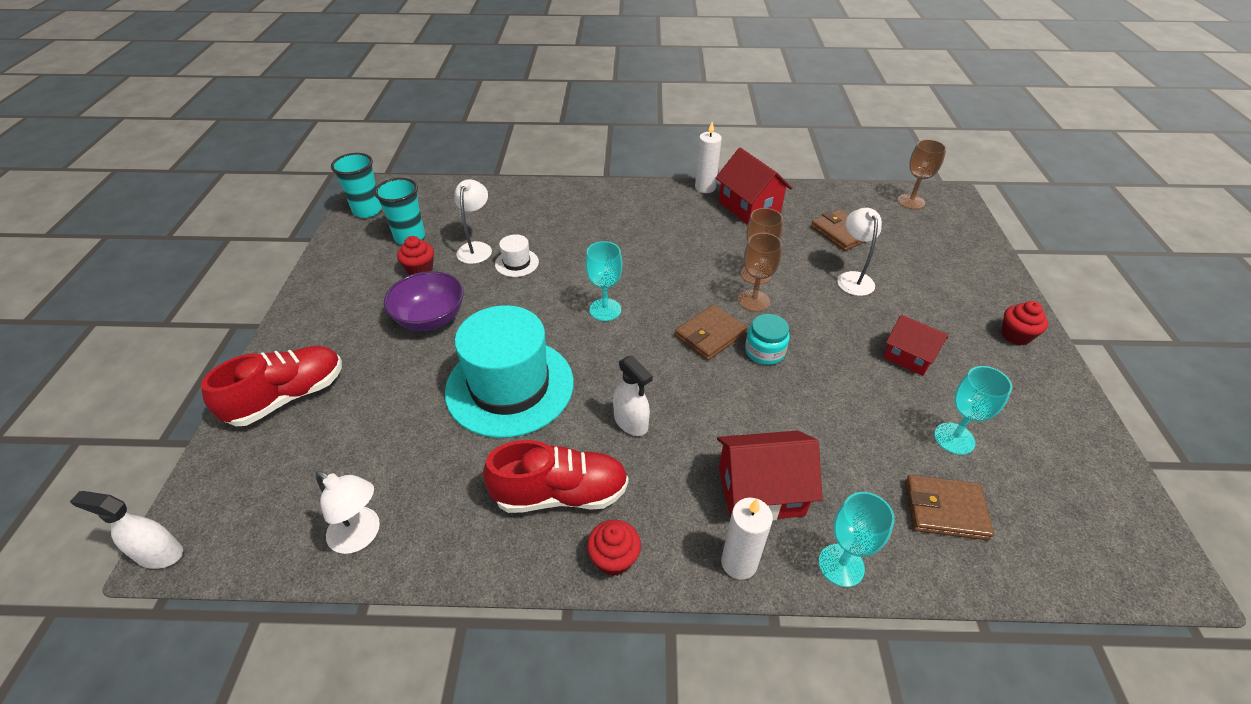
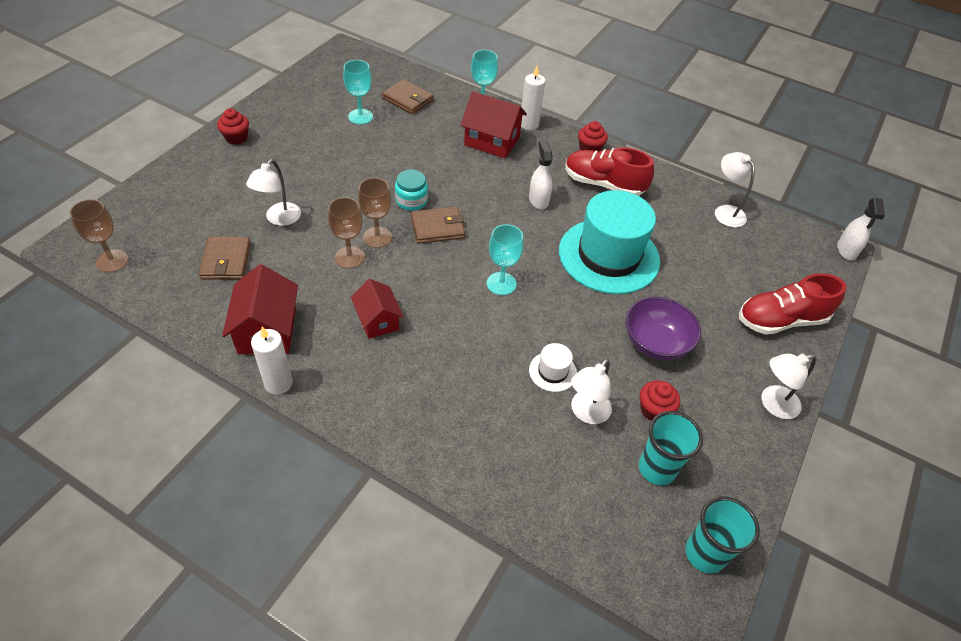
camera: 155 degrees left, 5 degrees up
(159, 554) = (846, 250): white spray bottle -> white spray bottle turned 60 degrees clockwise
(307, 312) = (773, 404): none -> white lamp
(909, 357) = (322, 157): red house -> red house (378, 320)

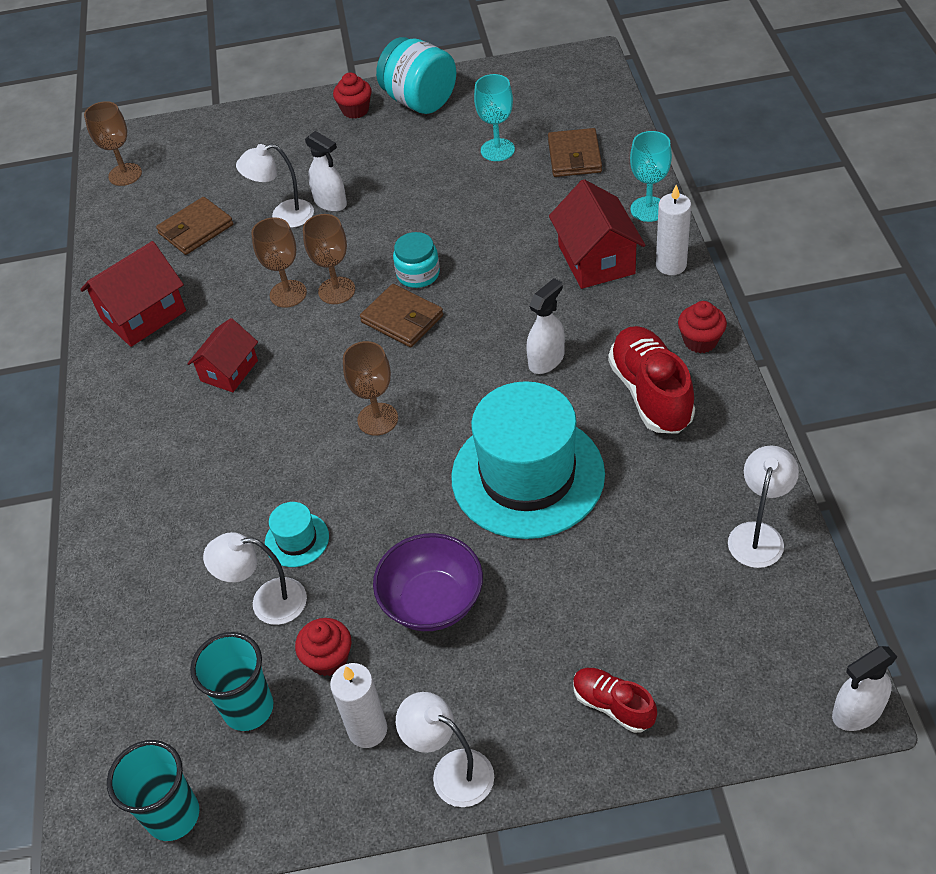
camera: 60 degrees right, 0 degrees up
(273, 114) = (420, 101): none -> turquoise jar
(278, 383) = (94, 366): white candle -> white candle (367, 730)
(299, 195) = (330, 202): none -> white spray bottle
(501, 283) = (377, 419): turquoise goblet -> brown goblet
(552, 371) = (297, 540): white hat -> turquoise hat
(781, 320) = (613, 705): red shoe -> red shoe, size x0.57

